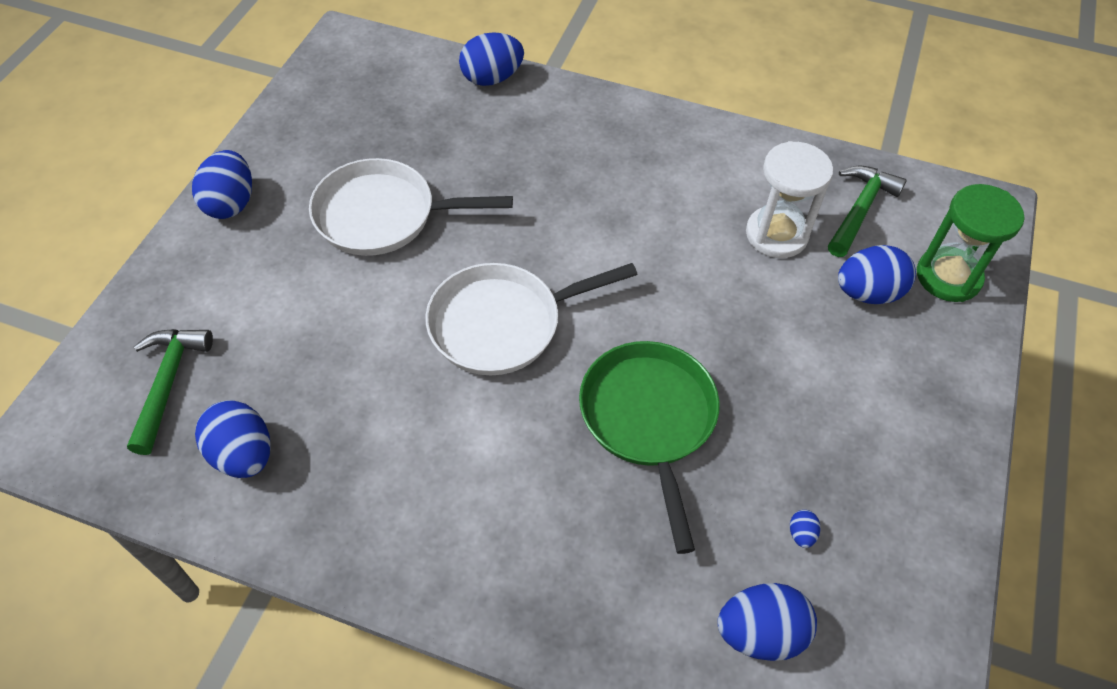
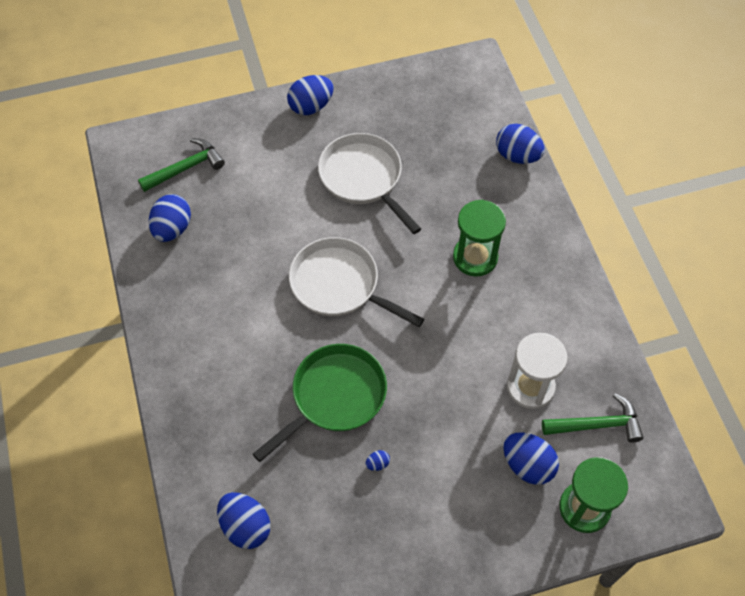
camera: 55 degrees right, 5 degrees up
(581, 184) = (475, 257): none -> green hourglass
(801, 534) = (320, 516): blue egg -> blue egg (377, 464)

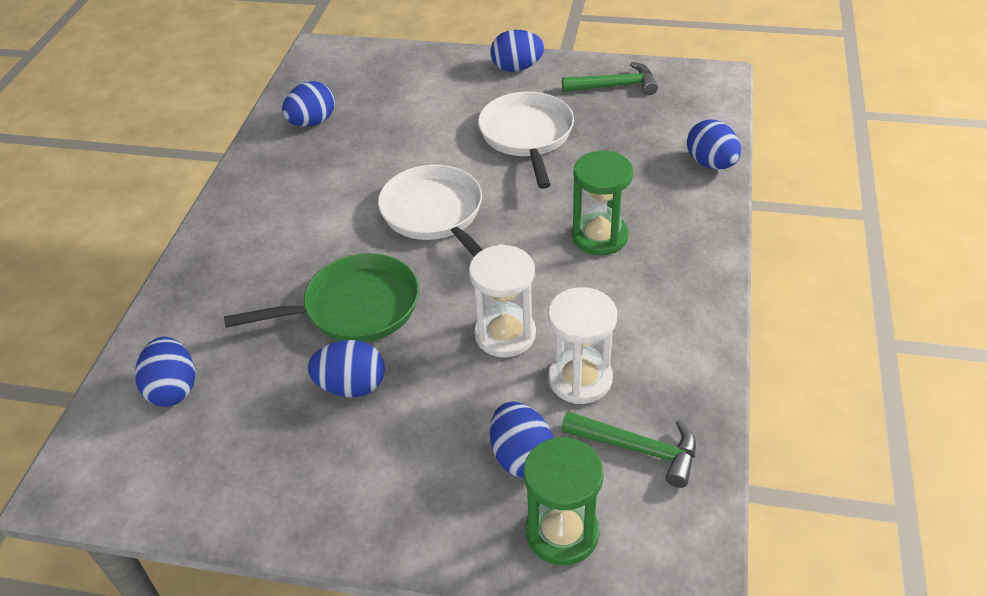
camera: 30 degrees right, 15 degrees down
(186, 168) = (362, 82): green hammer -> green hammer (615, 86)
(377, 464) = (351, 386): blue egg -> blue egg, size x2.31
(458, 373) = (505, 334): none -> white hourglass

